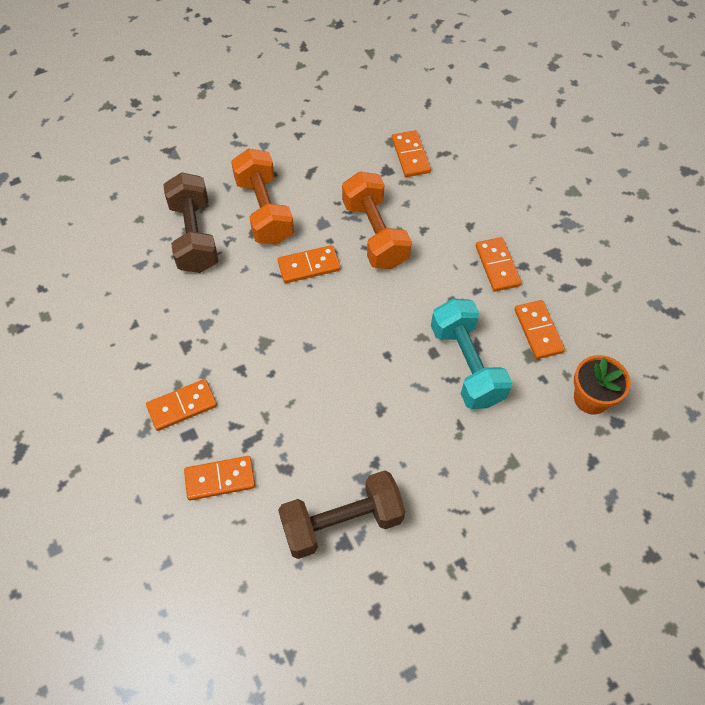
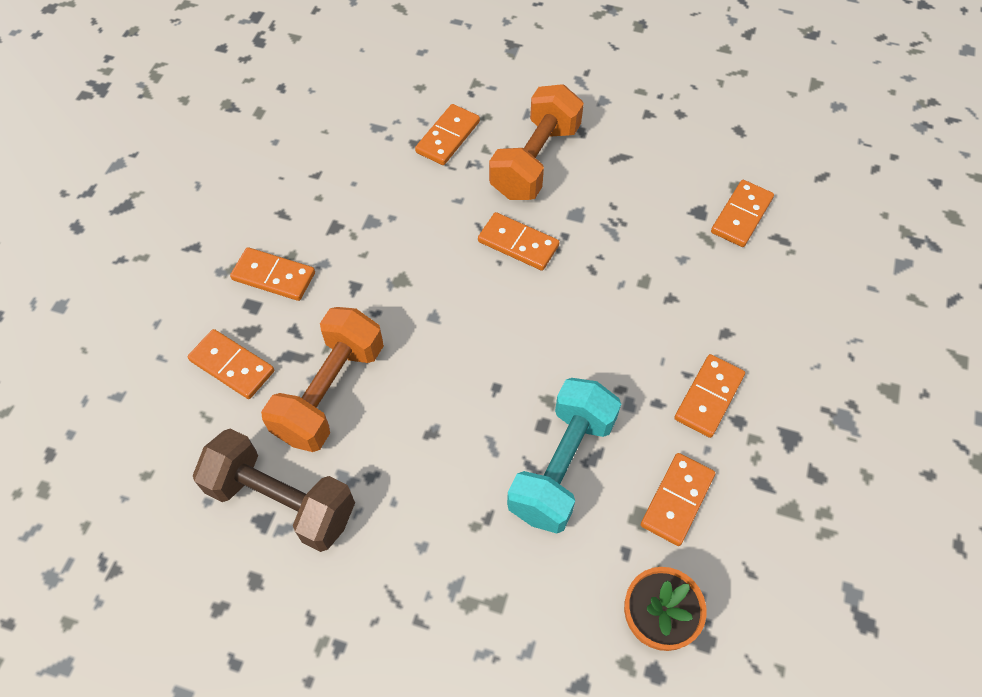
camera: 45 degrees right, 0 degrees up
(194, 236) = (448, 137): brown dumbbell -> orange domino
(375, 234) = (616, 264): orange dumbbell -> orange dumbbell (330, 392)

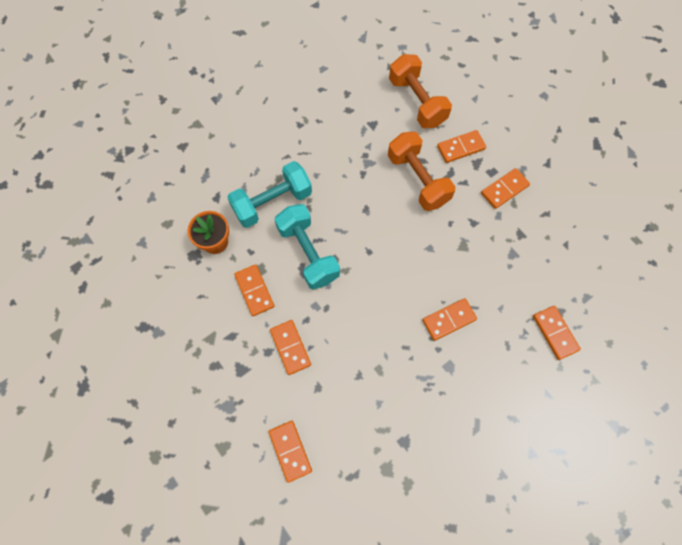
camera: 125 degrees right, 10 degrees up
(282, 501) = (376, 135): brown dumbbell -> none
(521, 580) = (272, 203): none -> turquoise dumbbell
(535, 161) = (505, 371): orange dumbbell -> orange dumbbell (417, 102)
(741, 215) = (385, 466): orange domino -> orange domino (290, 451)

